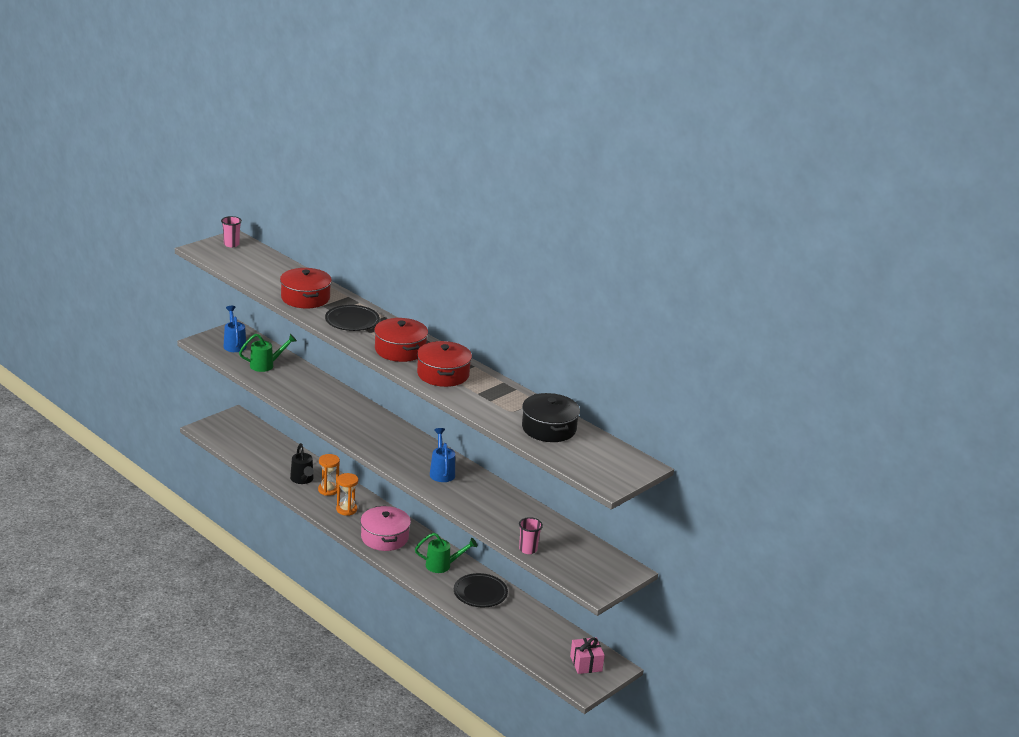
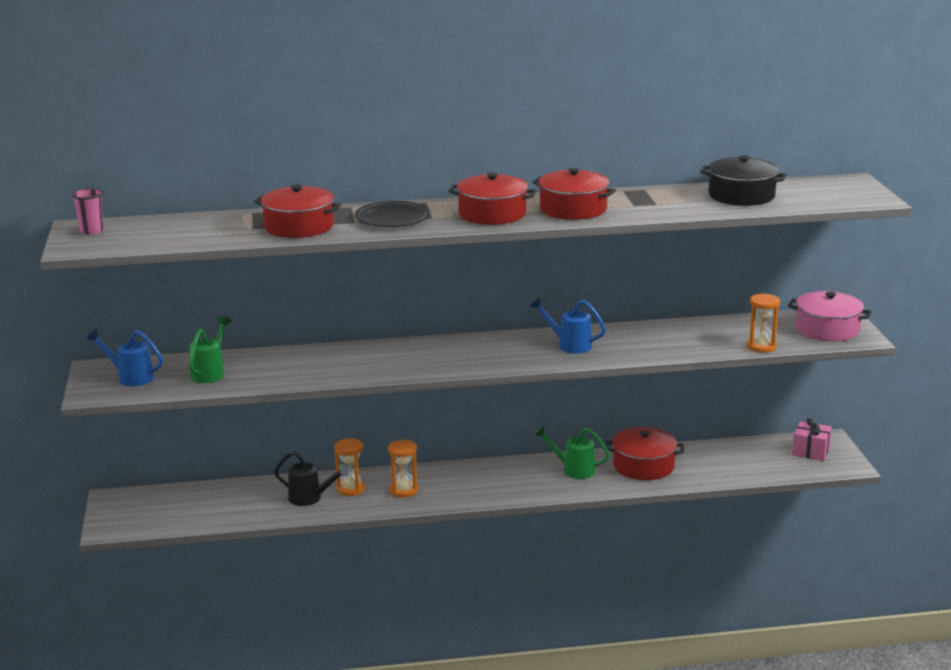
camera: 50 degrees left, 5 degrees down
(384, 537) = (484, 485): pink pot -> pink pot (827, 329)
(443, 565) = (573, 470): green watering can -> green watering can turned 105 degrees counterclockwise
(480, 593) = (643, 466): black plate -> red pot
(528, 549) = (761, 346): pink cup -> orange hourglass

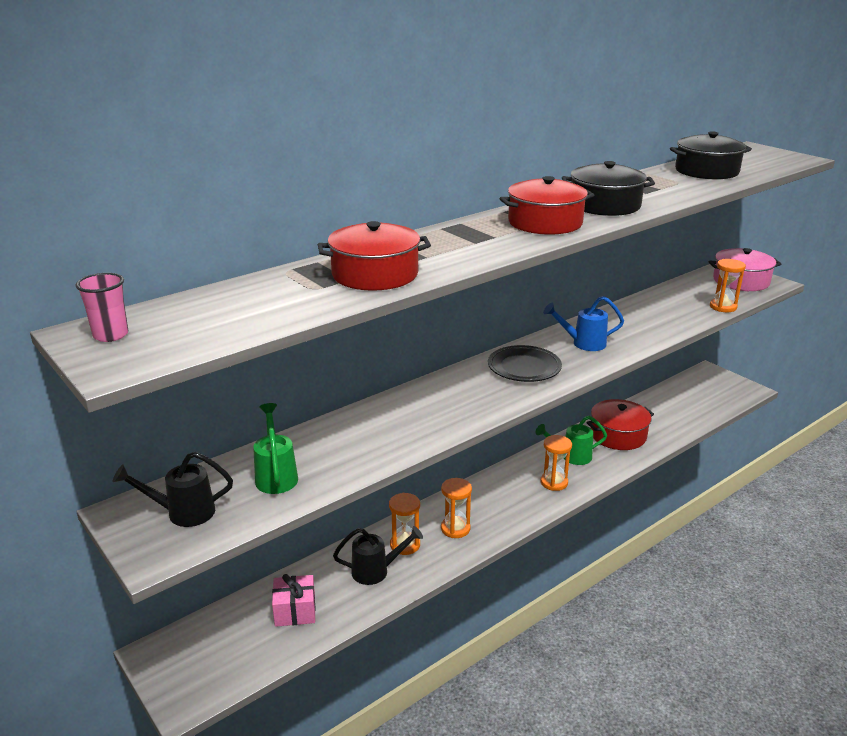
camera: 30 degrees left, 5 degrees up
(130, 377) = (182, 513): blue watering can -> black watering can
(392, 219) = (460, 246): black plate -> black plate (524, 368)
(530, 484) = (554, 482): none -> orange hourglass
(573, 209) = (605, 205): red pot -> black pot
(810, 451) = (711, 385): pink gift -> pink gift (295, 611)

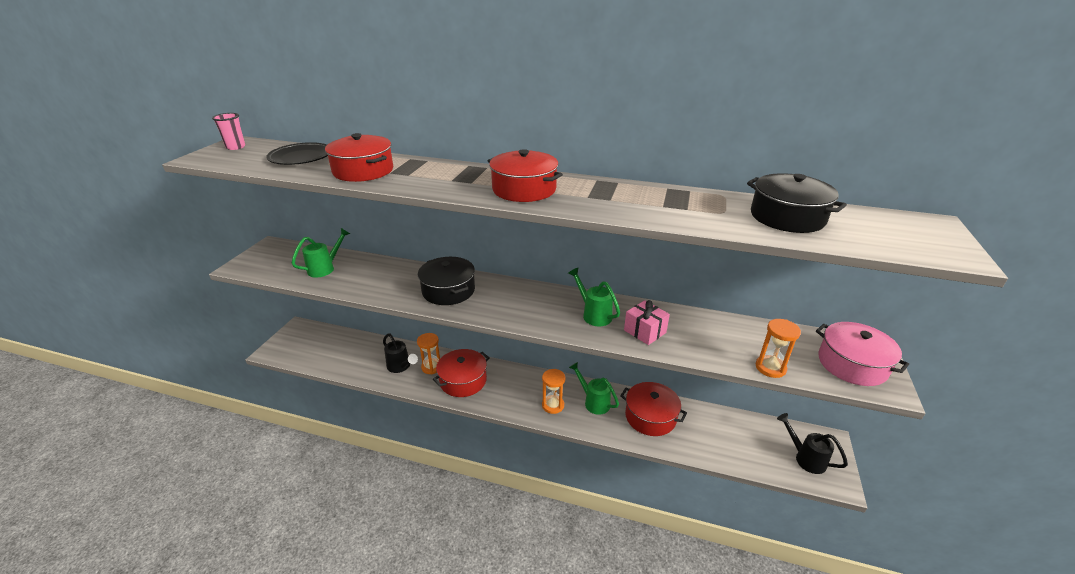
camera: 55 degrees right, 5 degrees up
(182, 513) = (277, 259): black watering can -> black watering can (805, 458)
(295, 611) = (350, 354): pink gift -> pink gift (645, 331)
(455, 528) = (463, 380): orange hourglass -> red pot
(524, 368) = (525, 302): black plate -> black plate (301, 158)
(583, 343) = (593, 314): blue watering can -> green watering can
(605, 205) = (600, 199): black pot -> black pot (448, 290)

